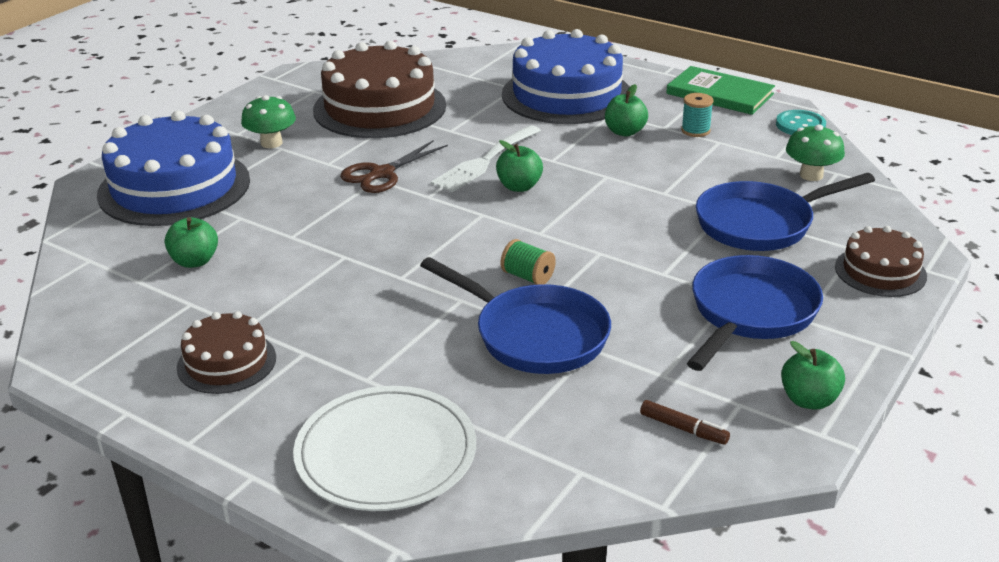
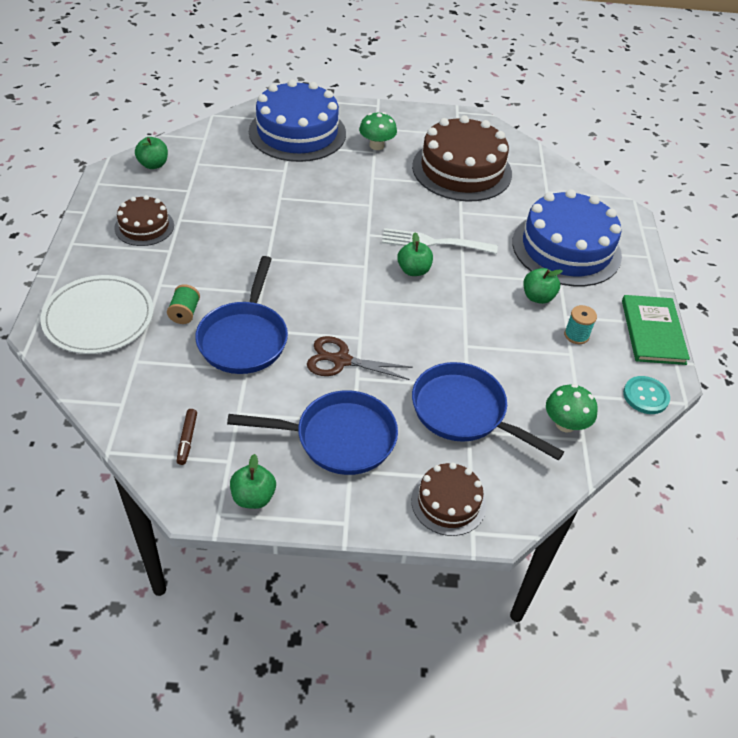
camera: 55 degrees right, 15 degrees up
(195, 261) = (228, 174): green apple -> green apple (153, 165)
(382, 174) = (379, 204): brown scissors -> brown scissors (341, 360)
(527, 277) = (306, 313): green spool -> green spool (184, 313)

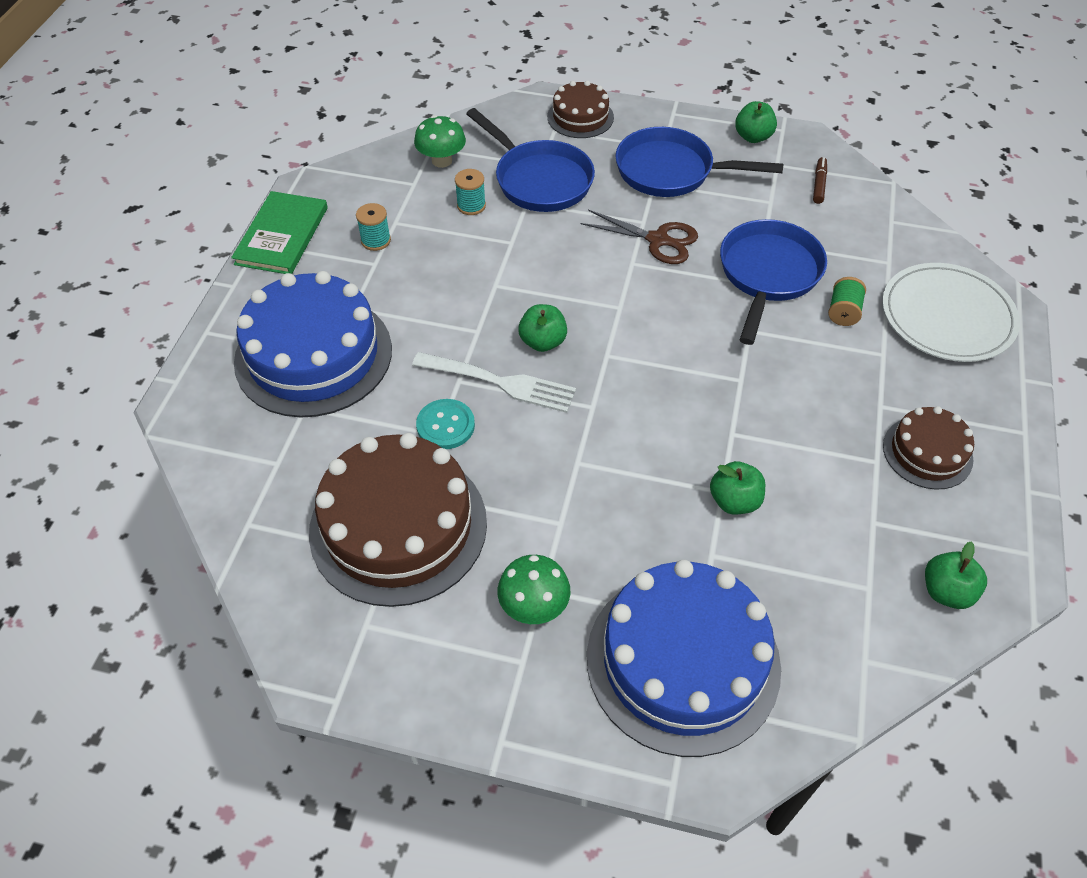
camera: 165 degrees left, 5 degrees up
(514, 377) = (471, 206): none -> turquoise spool
(537, 297) = (395, 290): green apple -> green apple (734, 501)
(645, 396) = (342, 175): turquoise button -> turquoise button (445, 425)

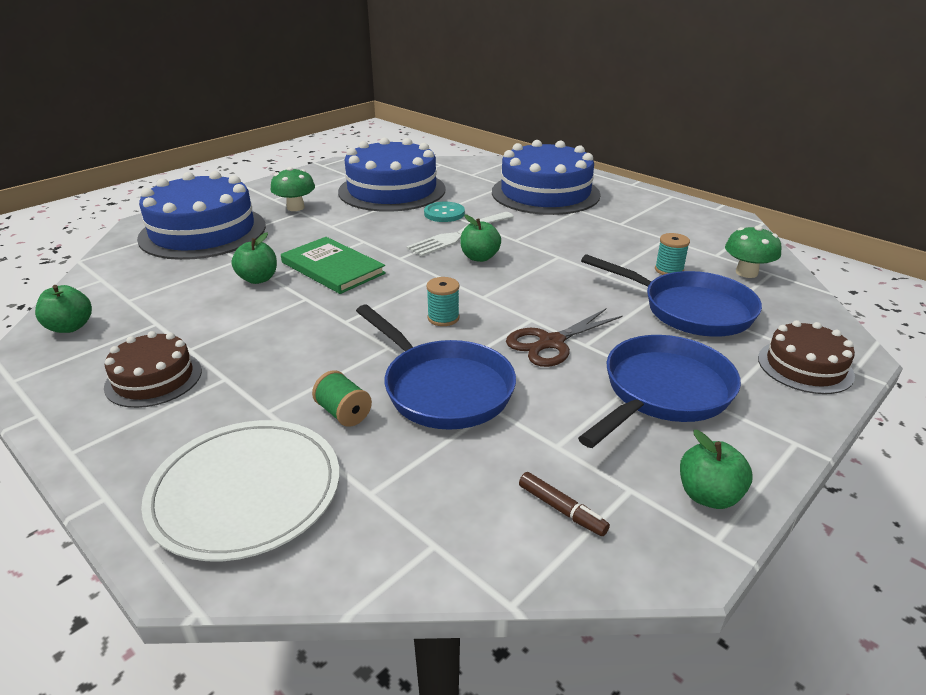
camera: 120 degrees right, 20 degrees down
(282, 236) = (675, 202): green book -> green book (333, 268)
(376, 240) = (647, 228): turquoise spool -> turquoise spool (443, 318)
(398, 526) = (392, 190): brown cake -> blue cake
(539, 180) = (690, 310): blue pan -> blue pan turned 135 degrees counterclockwise

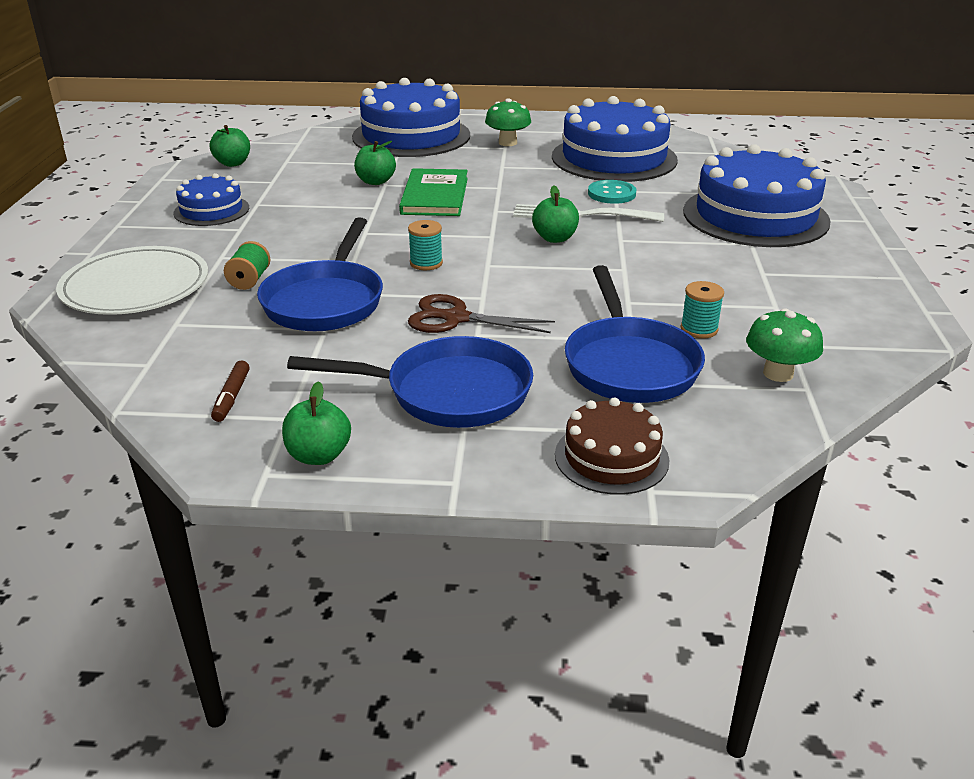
camera: 50 degrees right, 0 degrees up
(154, 378) = (211, 210): brown cake -> blue cake

